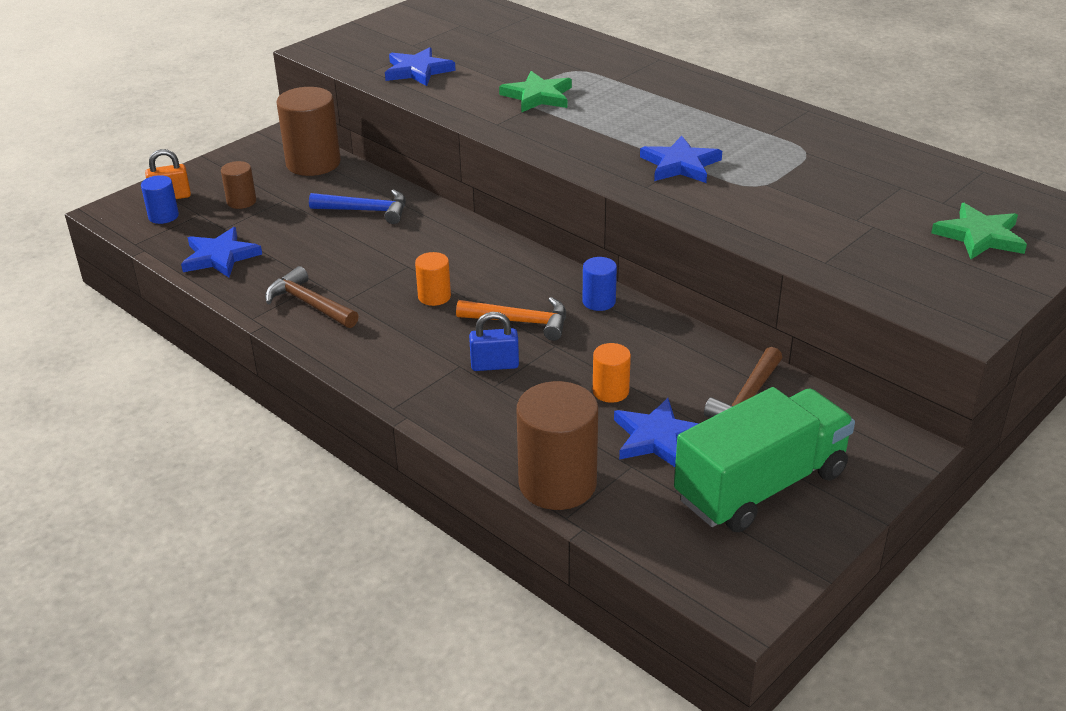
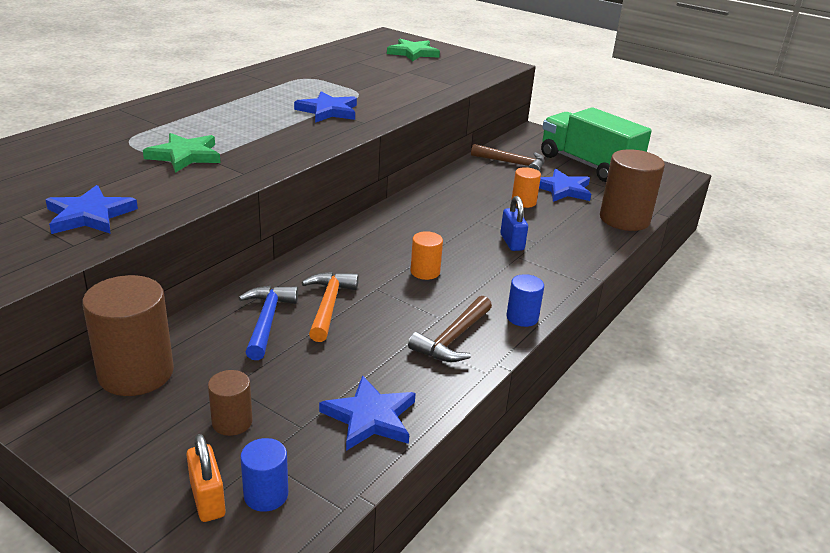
camera: 100 degrees left, 5 degrees down
(521, 322) = (452, 233): orange hammer -> orange hammer (328, 305)
(599, 301) = (417, 204): blue cylinder -> blue cylinder (522, 317)

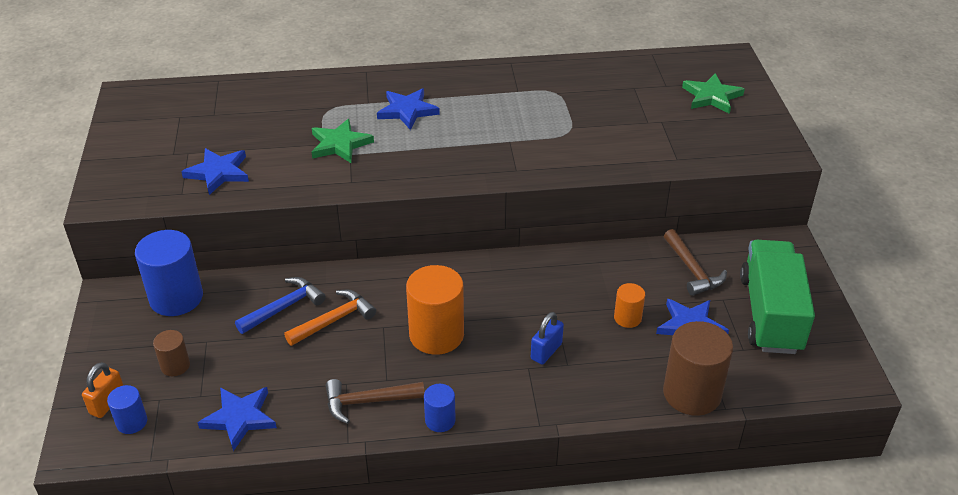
camera: 50 degrees right, 10 degrees up
(136, 373) = (176, 298): brown cylinder -> blue cylinder
(328, 111) = (508, 143): blue star -> blue star (407, 111)
(425, 272) = (436, 335): orange cylinder -> orange cylinder, size x1.95

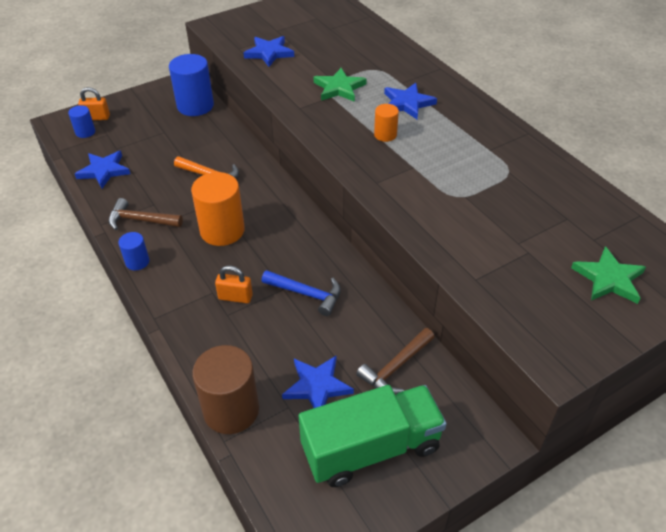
camera: 65 degrees right, 5 degrees up
(175, 365) = (137, 129): brown cylinder -> none
(284, 307) = (211, 151): blue hammer -> blue hammer (307, 294)
(367, 402) = (140, 220): brown hammer -> brown hammer turned 45 degrees counterclockwise
(546, 351) = (235, 297): blue padlock -> orange padlock
(627, 318) = (303, 337): orange cylinder -> orange cylinder (385, 135)

